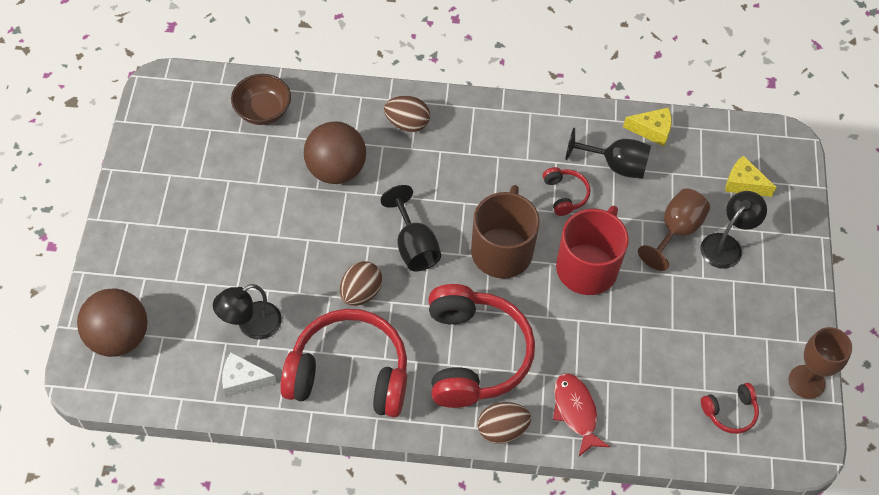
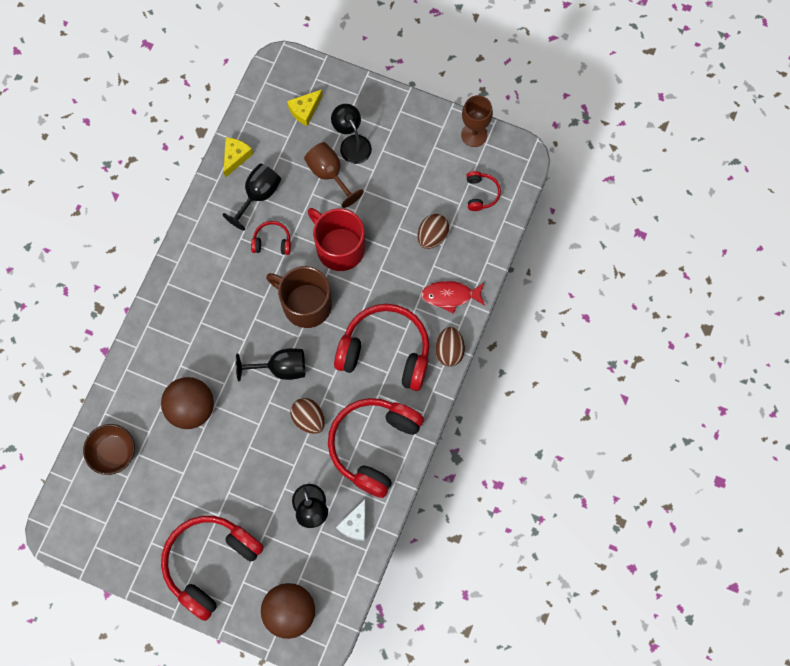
camera: 70 degrees left, 15 degrees up
(159, 239) = (210, 563): none -> red headphones
(407, 123) = (165, 340): brown egg -> brown egg (432, 236)

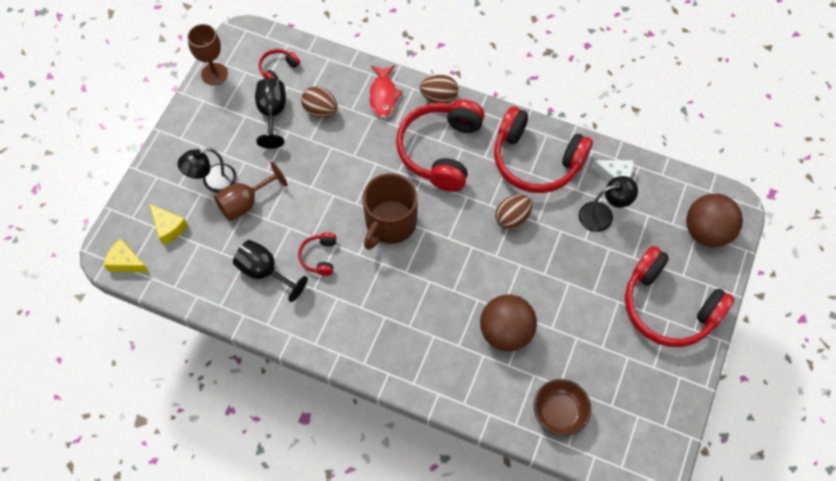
camera: 90 degrees left, 10 degrees down
(235, 157) = (217, 296): yellow cheese -> yellow cheese (126, 262)
(280, 368) = (459, 245): black goblet -> black goblet (272, 114)
(339, 247) = (329, 192): red mug -> none
(481, 193) = (278, 69): red headphones -> red headphones turned 45 degrees counterclockwise

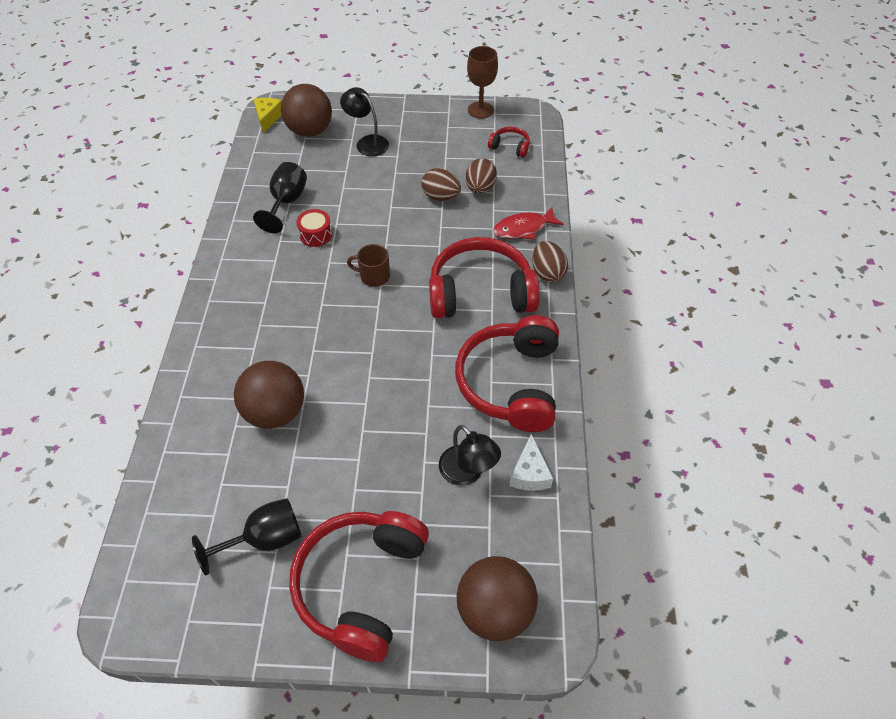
camera: 70 degrees right, 10 degrees down
(168, 227) = (310, 131): yellow cheese -> brown ball
(245, 202) = (354, 169): brown goblet -> none
(272, 114) = (458, 158): black goblet -> black goblet (264, 539)
(319, 257) = (316, 234): red headphones -> red drum
(390, 223) = (374, 276): brown mug -> brown mug, size x0.53
(512, 218) = (423, 380): brown egg -> brown egg (441, 197)
(559, 412) = (186, 492): brown bowl -> none

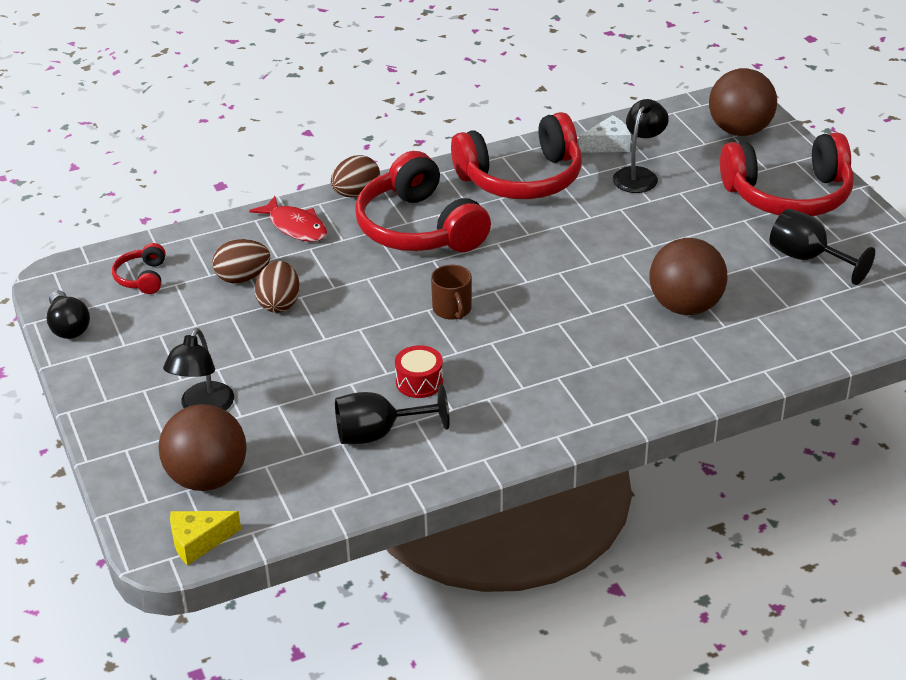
camera: 115 degrees left, 15 degrees down
(480, 110) = (68, 326): brown goblet -> black light bulb

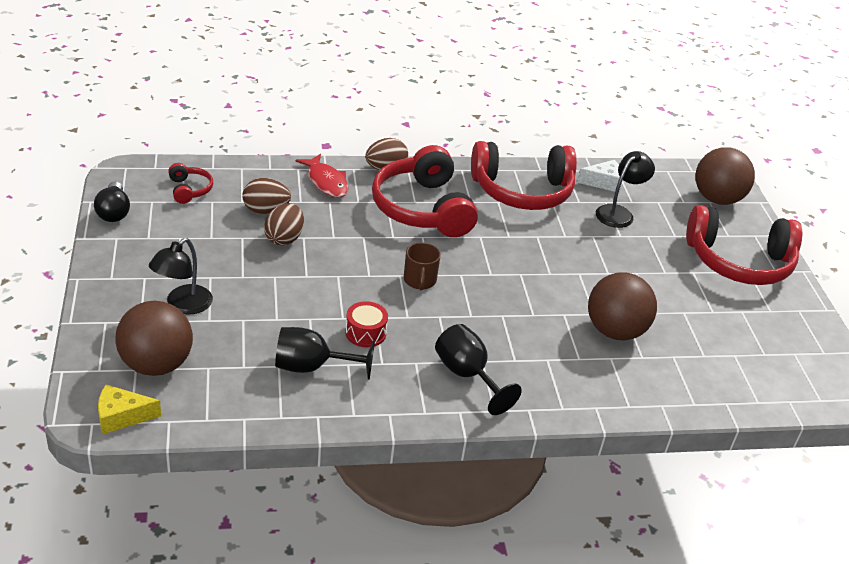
camera: 10 degrees right, 0 degrees up
(142, 277) = (189, 190): red headphones -> red headphones turned 150 degrees clockwise
(808, 259) = (736, 319): black goblet -> black goblet (467, 375)

